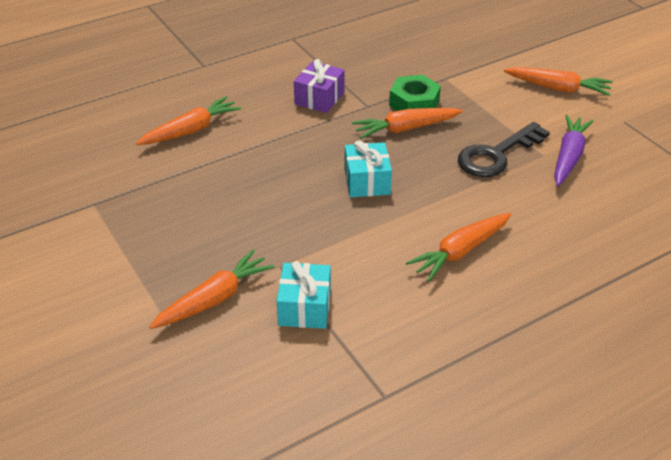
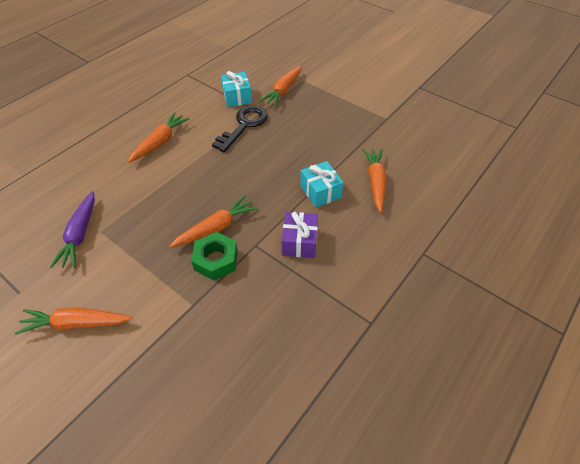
camera: 160 degrees right, 10 degrees up
(191, 130) = (375, 182): orange carrot -> orange carrot turned 150 degrees clockwise
(367, 181) = (230, 173): turquoise gift -> turquoise gift (320, 191)
(496, 155) = (139, 221): black key -> black key (244, 125)

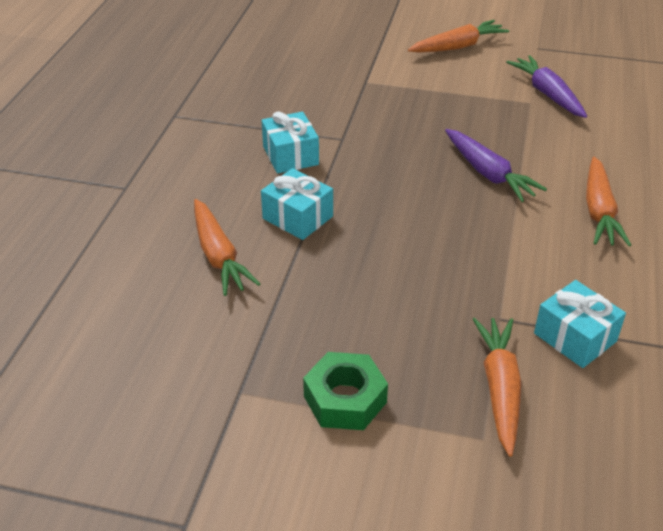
camera: 155 degrees right, 10 degrees down
(190, 183) = (488, 173): none -> purple carrot
(216, 228) = (403, 140): orange carrot -> none
(216, 260) = (375, 115): green nut -> green nut (345, 399)
(244, 125) = (501, 281): black key -> none
(299, 242) = (290, 155): purple gift -> turquoise gift

